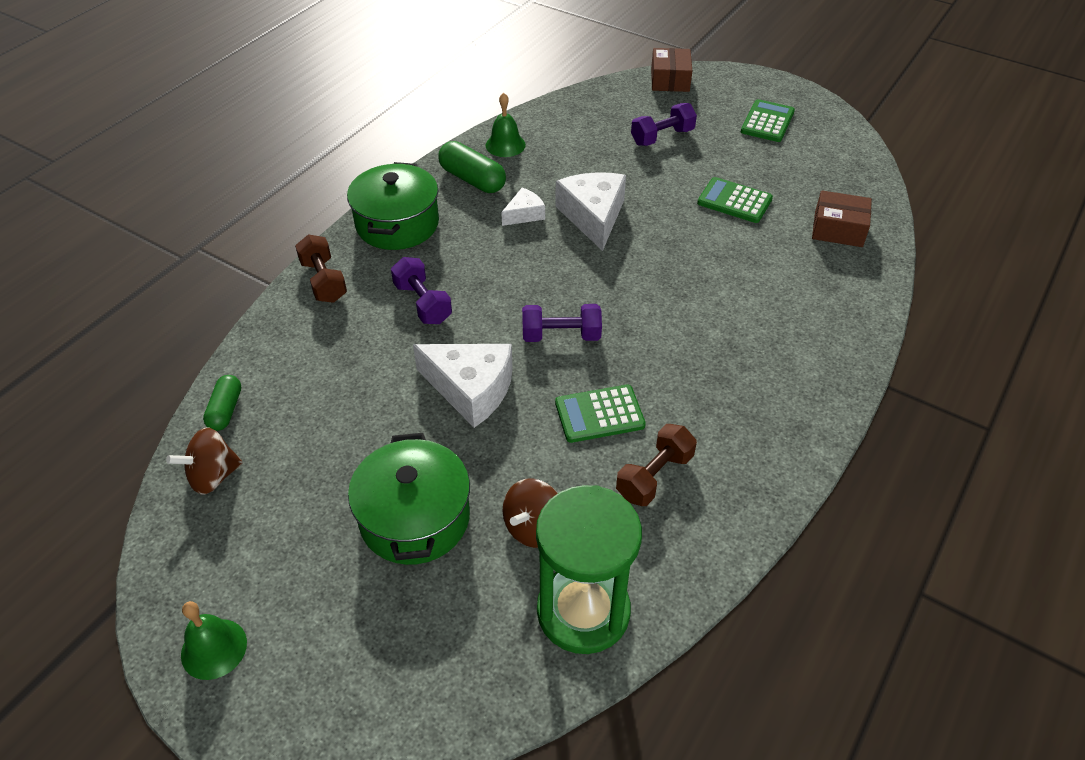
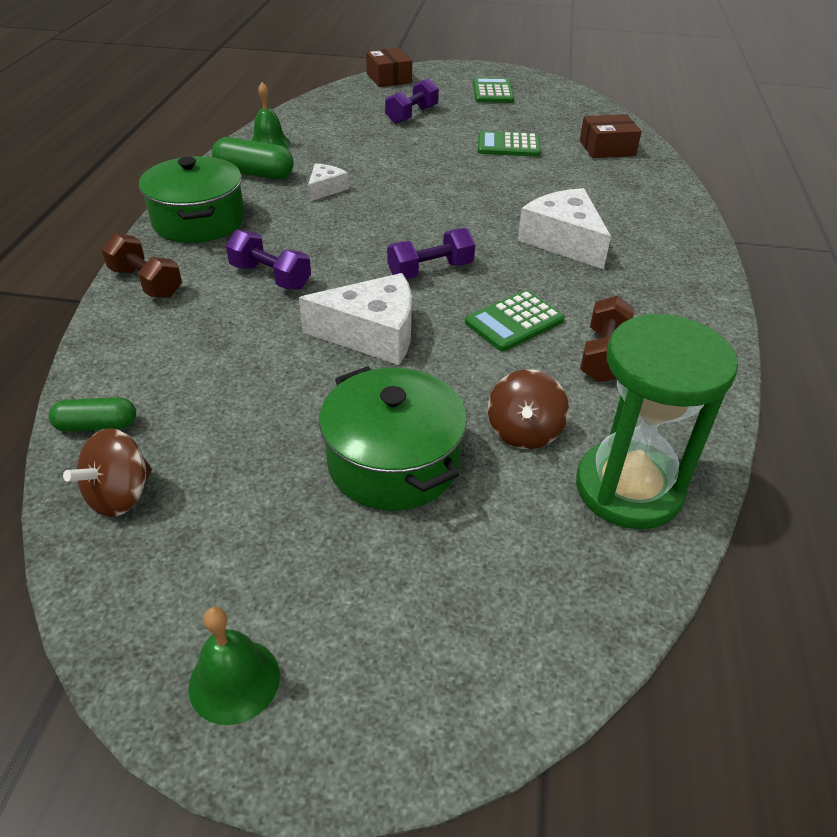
camera: 25 degrees left, 5 degrees down
(225, 410) = (97, 426): green capsule -> green capsule turned 75 degrees counterclockwise
(593, 216) = (392, 178): white cheese -> white cheese (564, 241)

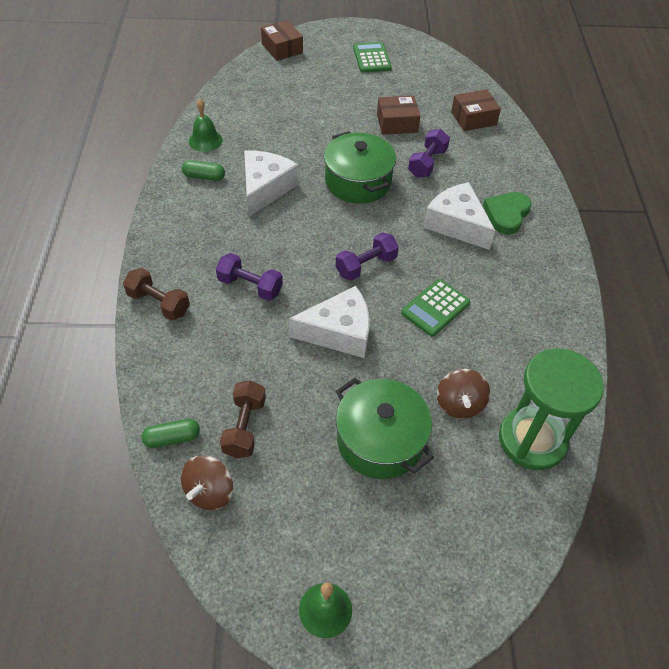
camera: 10 degrees left, 10 degrees up
(199, 221) = (177, 234): green pot -> green pot (358, 181)
(254, 173) = (204, 176): green capsule -> green capsule, size x0.63
(325, 189) = (265, 188): white cheese -> white cheese, size x1.87
(412, 115) = (312, 94): purple dumbbell -> purple dumbbell (427, 163)
(508, 146) = (397, 123): green calculator -> brown box
(603, 356) = (501, 332): brown dumbbell -> brown dumbbell (244, 427)
(634, 237) = (506, 214): none -> green heart

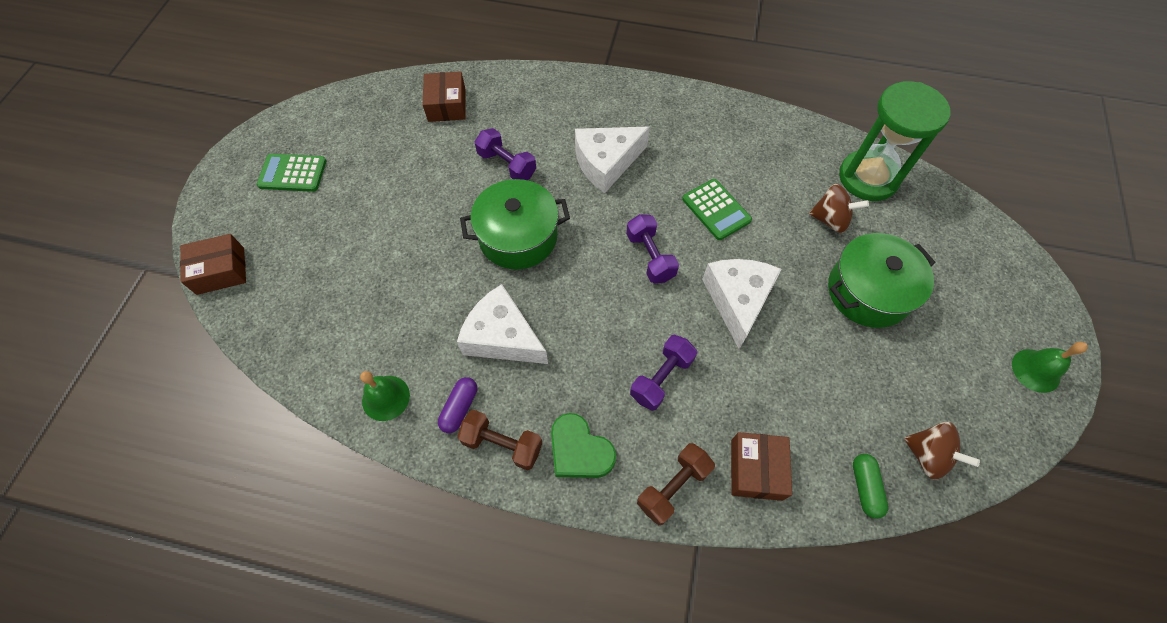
camera: 75 degrees left, 10 degrees up
(204, 176) = (459, 408): green capsule -> purple capsule
(244, 427) = (852, 411): brown dumbbell -> brown dumbbell (502, 444)
(397, 123) = (429, 176): brown box -> brown box (756, 469)
(506, 214) = (602, 119): green heart -> green heart (579, 450)

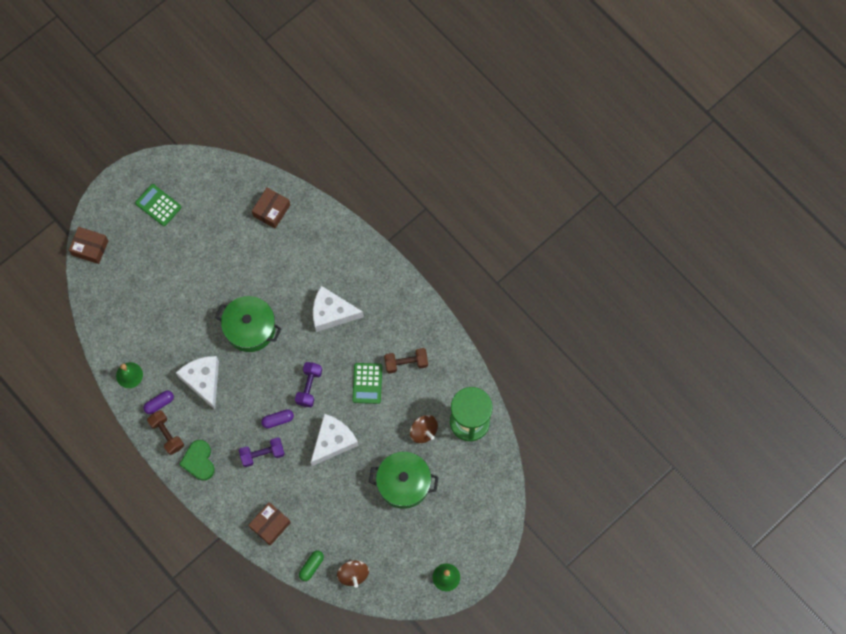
camera: 35 degrees right, 10 degrees up
(507, 165) = (276, 277): purple dumbbell -> none
(644, 321) = (278, 420): none -> purple capsule
(673, 487) = (227, 506): brown dumbbell -> brown dumbbell (406, 363)

